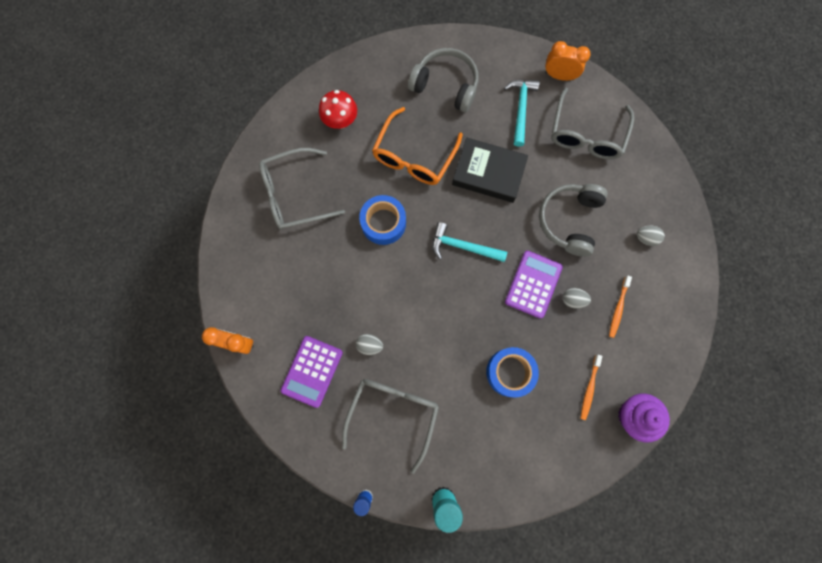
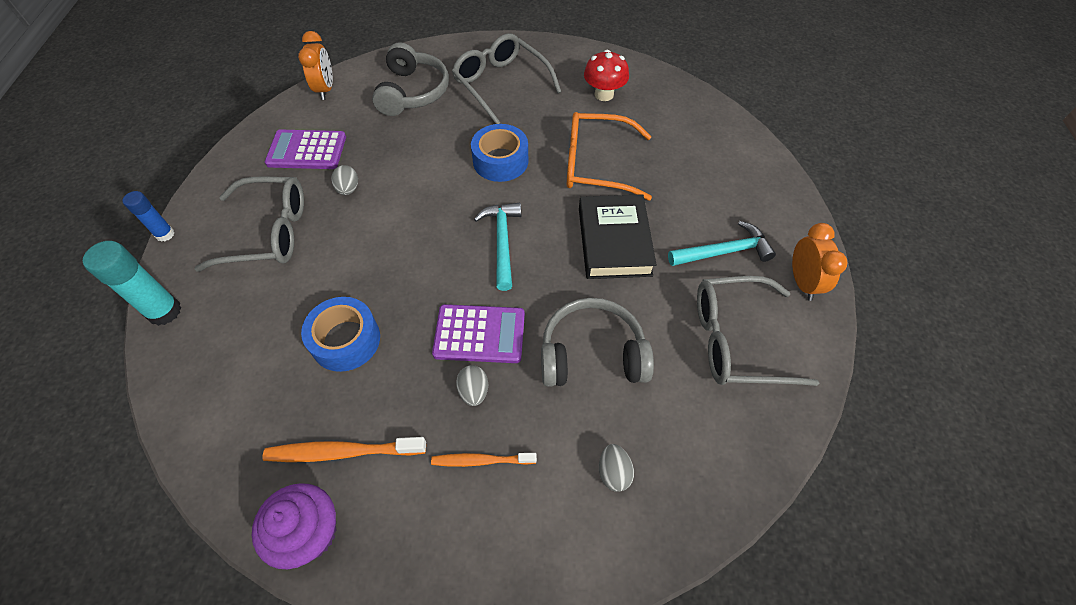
camera: 70 degrees right, 20 degrees down
(445, 86) = (704, 168): grey headphones -> grey headphones (412, 92)
(589, 388) = (342, 452): orange toothbrush -> orange toothbrush, size x1.54

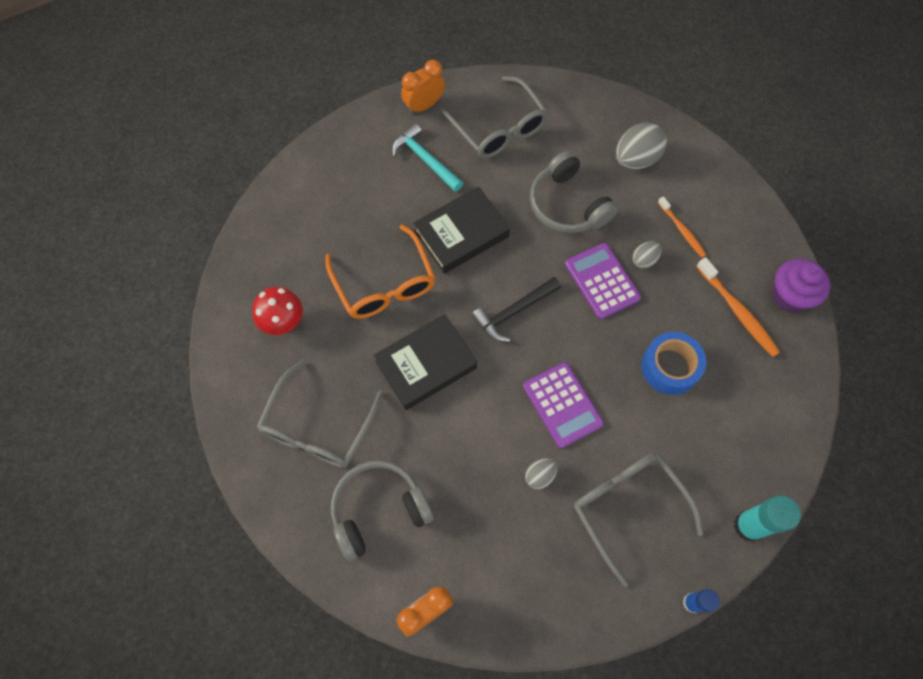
camera: 120 degrees left, 10 degrees up
(307, 150) = (520, 555): purple calculator -> purple calculator (562, 405)
(500, 161) = (426, 364): blue tape -> black book
(502, 242) = (513, 312): turquoise hammer -> black hammer
(613, 472) = (636, 159): grey egg -> grey egg, size x1.85

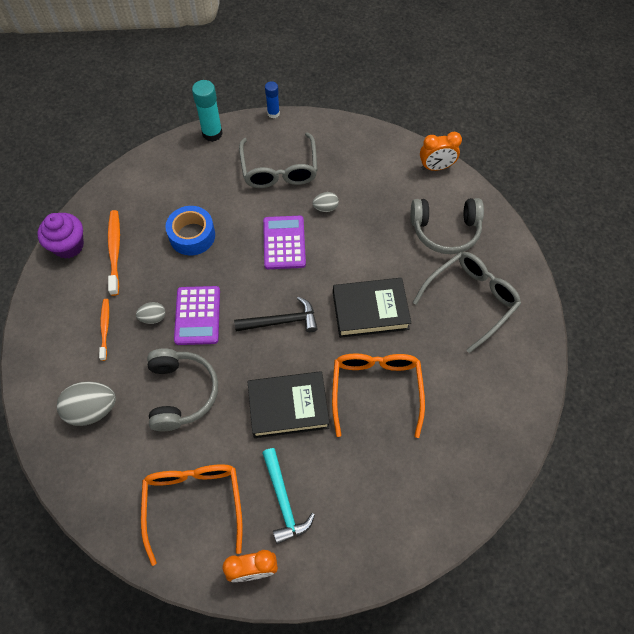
camera: 155 degrees left, 5 degrees down
(283, 322) = (475, 394): red mushroom -> none
(499, 128) = (194, 503): grey glasses -> orange glasses

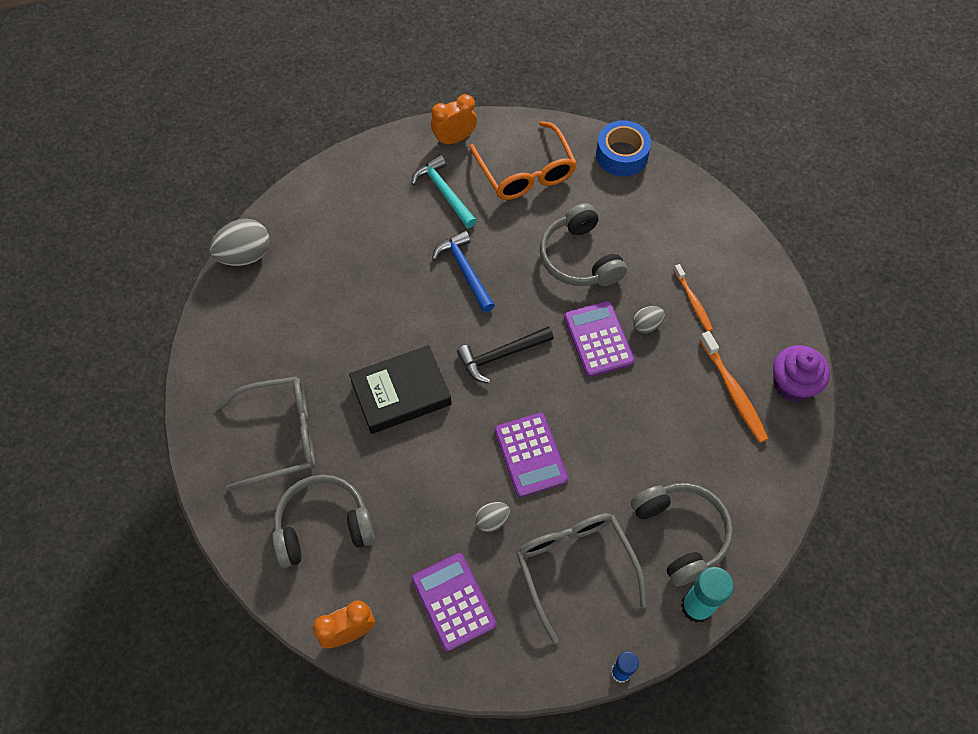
camera: 165 degrees right, 0 degrees up
(92, 410) = (661, 223): grey egg -> grey egg (245, 255)
(192, 235) = (650, 435): blue tape -> blue tape (621, 155)
(202, 172) = (680, 534): none -> grey headphones
(288, 407) = (465, 271): black book -> blue hammer
(364, 169) = (453, 601): none -> purple calculator
(376, 389) = (376, 308): orange glasses -> none
(471, 300) = (281, 436): grey glasses -> grey glasses turned 135 degrees counterclockwise

